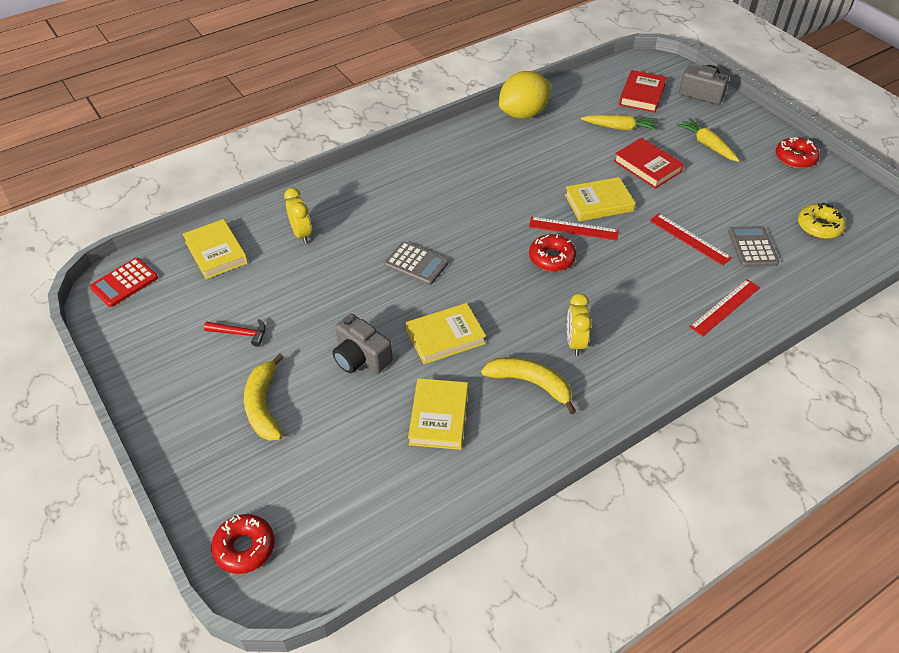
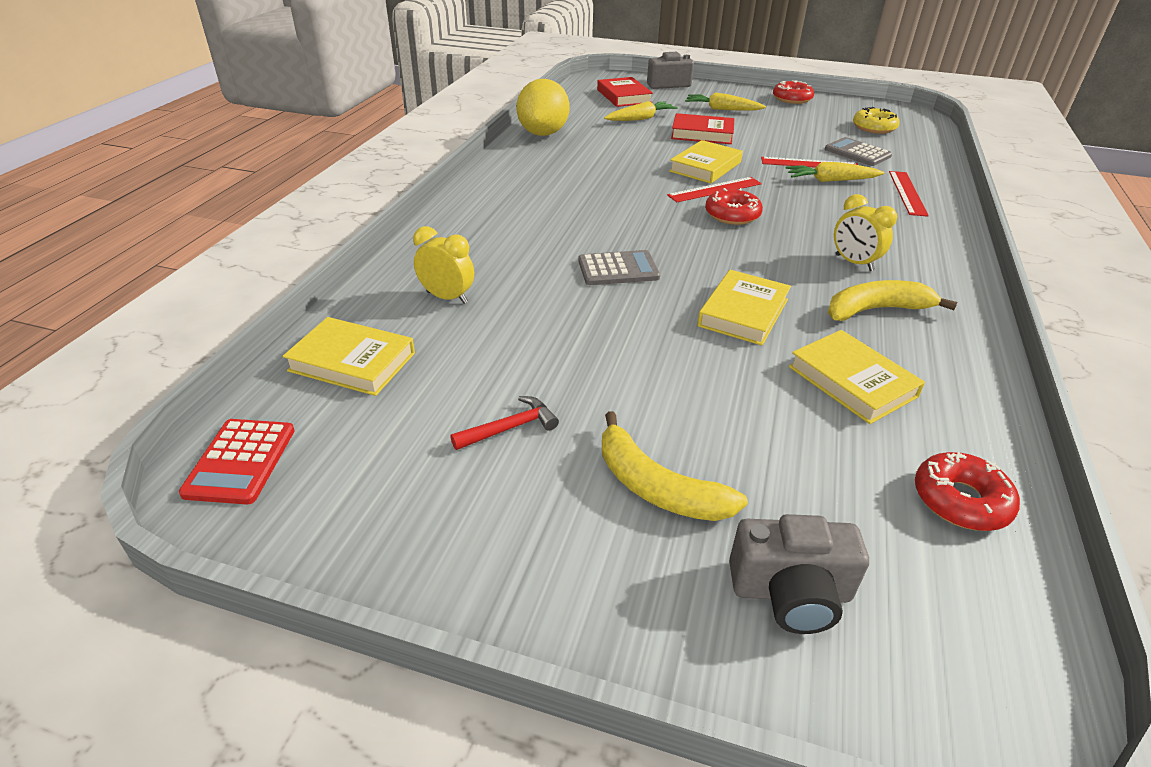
camera: 40 degrees left, 10 degrees down
(244, 547) = (897, 677): red donut -> red donut (960, 500)
(361, 357) = (691, 374): grey camera -> grey camera (790, 592)
(679, 264) = (830, 180): none -> yellow carrot

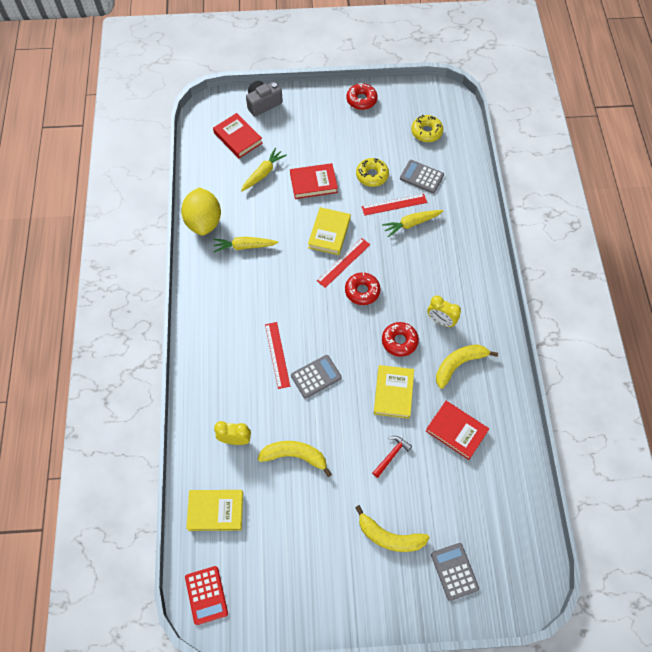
camera: 20 degrees left, 25 degrees up
(510, 428) = (313, 526): red hammer -> red hammer (391, 455)
(531, 337) = (294, 456): none -> yellow banana
(722, 109) = (316, 136): yellow carrot -> yellow carrot (244, 246)
(785, 141) = (372, 175): none -> yellow donut
(790, 592) = (454, 571): grey camera -> grey calculator
(852, 381) = (456, 431): yellow book -> red book
(907, 193) = (459, 224): red ruler -> red ruler (277, 354)
(960, 500) = (510, 495): red donut -> red donut (399, 341)

